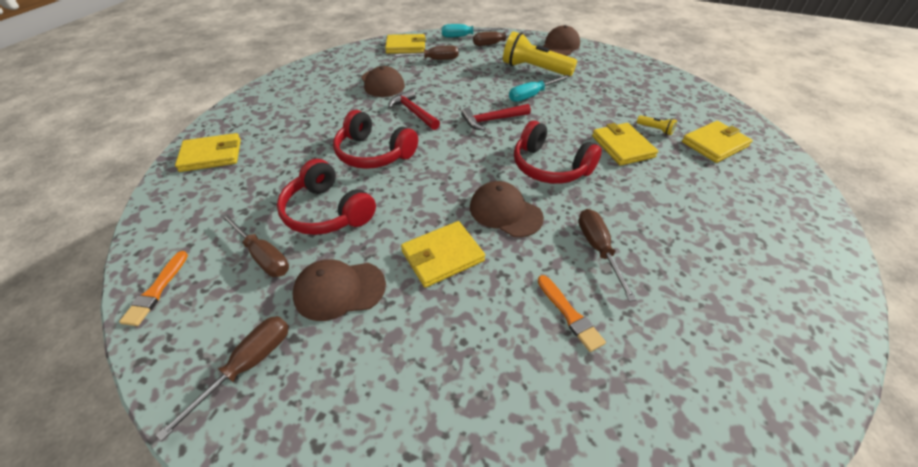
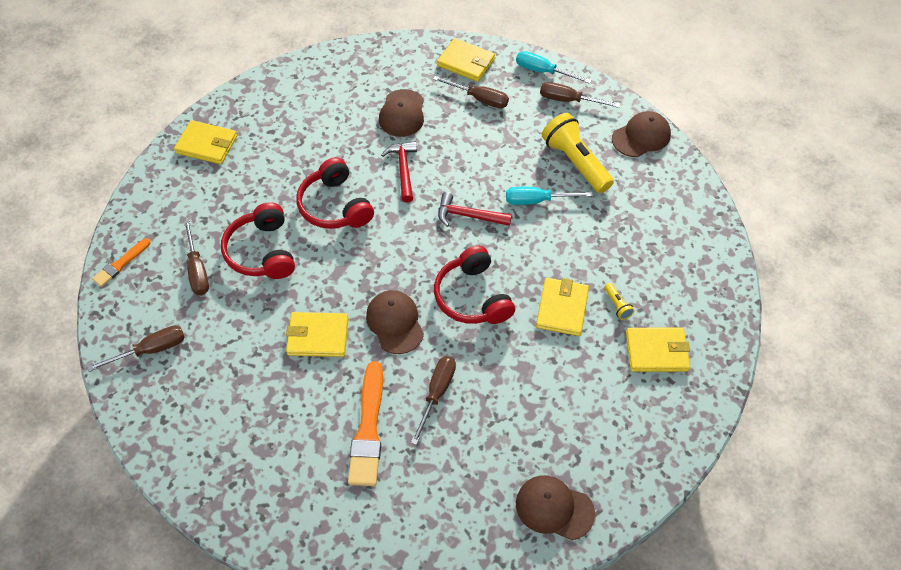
camera: 30 degrees right, 10 degrees up
(339, 290) = (231, 326): brown cap -> brown cap (554, 508)
(569, 314) = (368, 429): orange brush -> orange brush, size x1.78

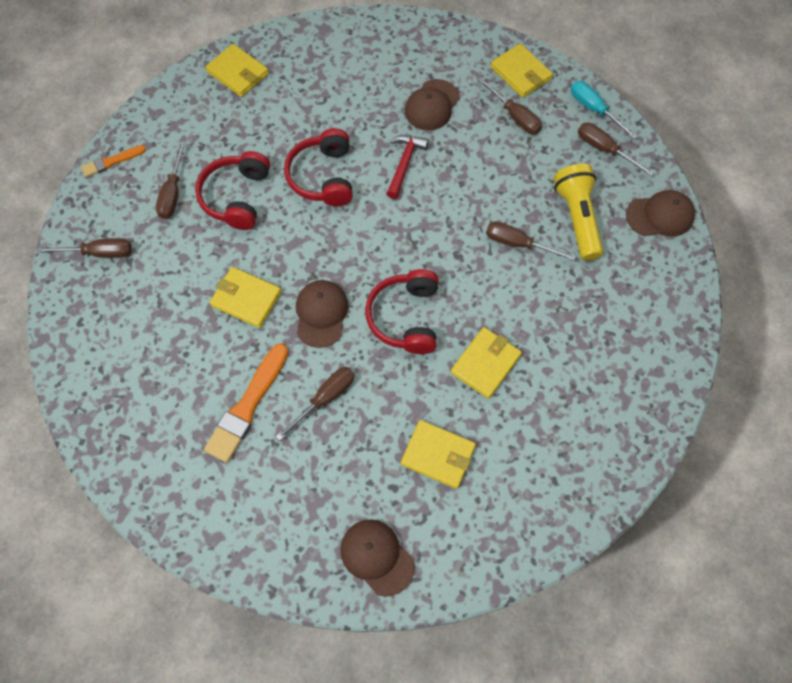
camera: 25 degrees right, 10 degrees up
(468, 216) = (442, 234): red hammer -> none
(537, 200) = (518, 244): turquoise screwdriver -> brown screwdriver
(617, 305) = (541, 383): yellow flashlight -> none
(656, 351) = (556, 446): yellow wallet -> yellow wallet (438, 455)

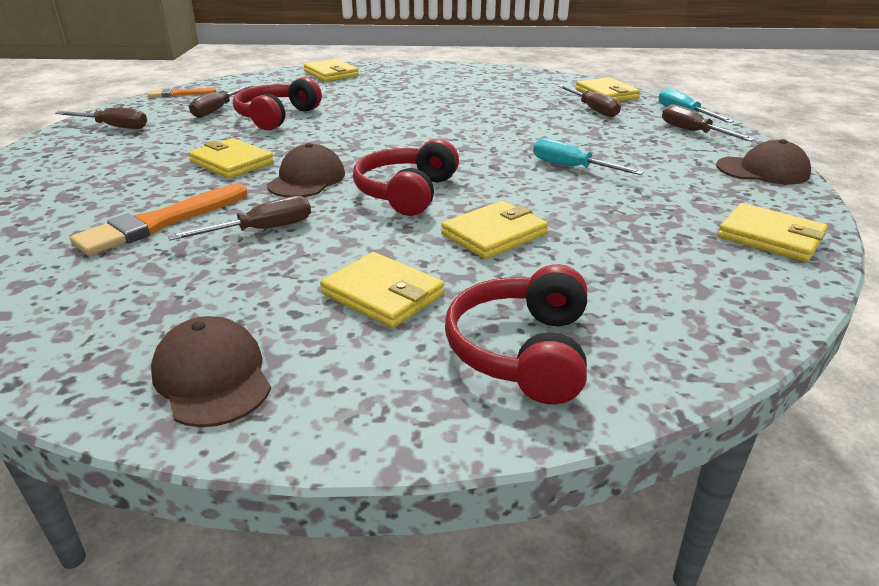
camera: 15 degrees right, 35 degrees down
(323, 176) = (372, 116): red headphones -> red headphones (522, 351)
(404, 163) = (461, 119): red hammer -> none
(432, 105) = (506, 98): brown cap -> none
(518, 244) = (571, 167): brown screwdriver -> turquoise screwdriver
(577, 218) = (652, 162): yellow flashlight -> none
(664, 322) = (770, 237): none -> yellow wallet

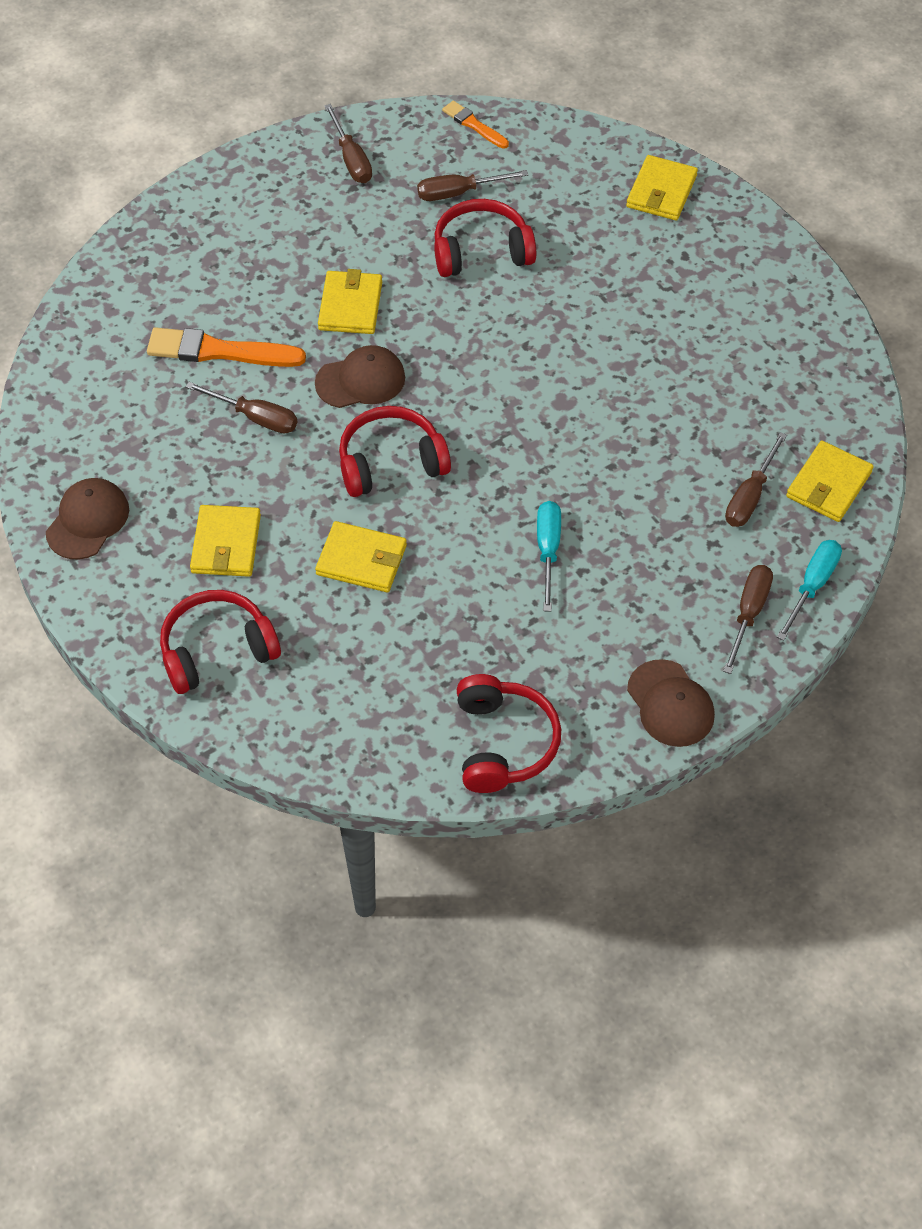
camera: 55 degrees right, 25 degrees up
(770, 237) = (503, 743): yellow wallet -> red headphones

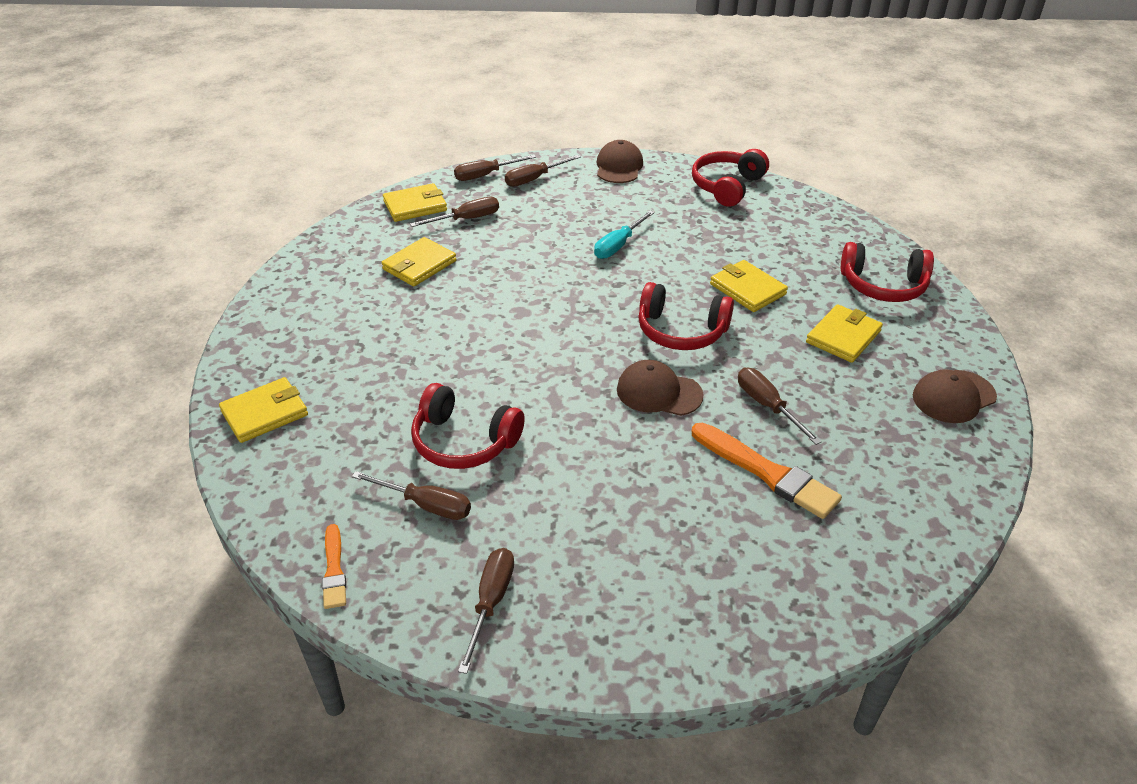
camera: 145 degrees left, 15 degrees down
(350, 306) = (619, 453): yellow wallet -> yellow wallet (419, 265)
(812, 586) = (486, 175): turquoise screwdriver -> brown screwdriver

